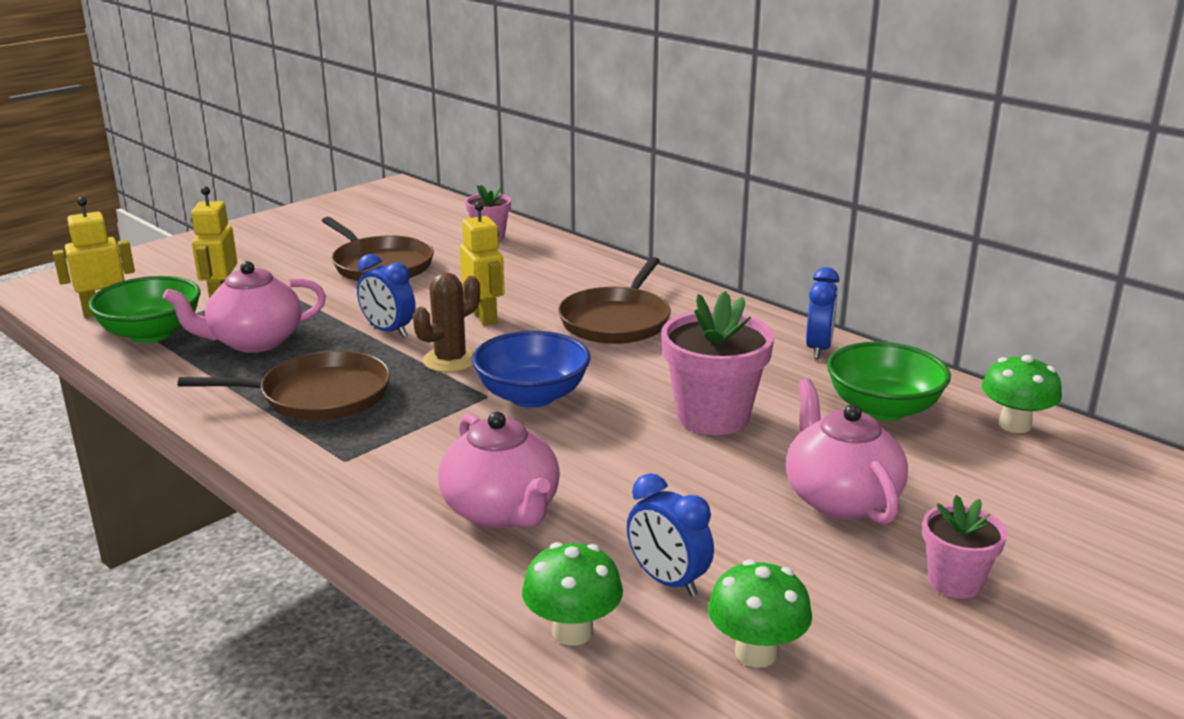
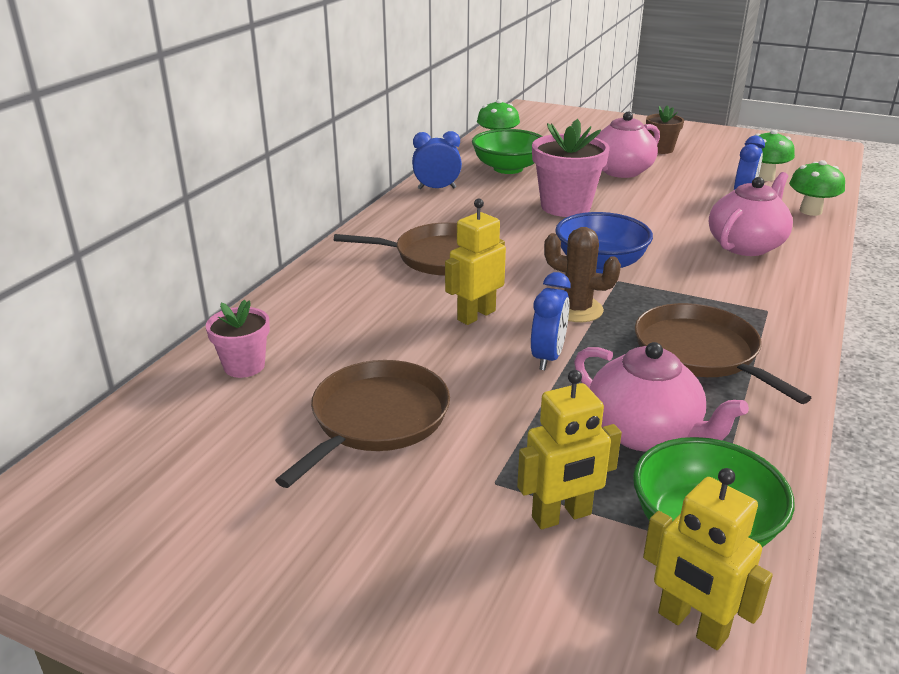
camera: 110 degrees left, 5 degrees up
(955, 582) = (661, 149): pink flower pot -> brown flower pot

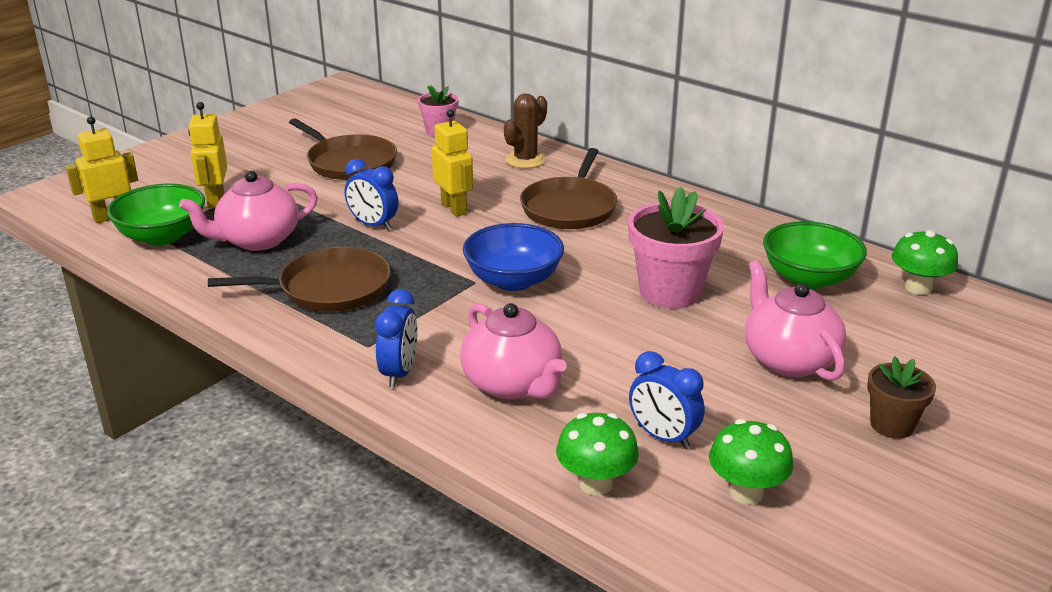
camera: 105 degrees right, 0 degrees up
(437, 188) = (746, 226): blue clock -> blue clock (399, 373)
(577, 309) = (435, 250): brown cactus -> brown cactus (525, 160)

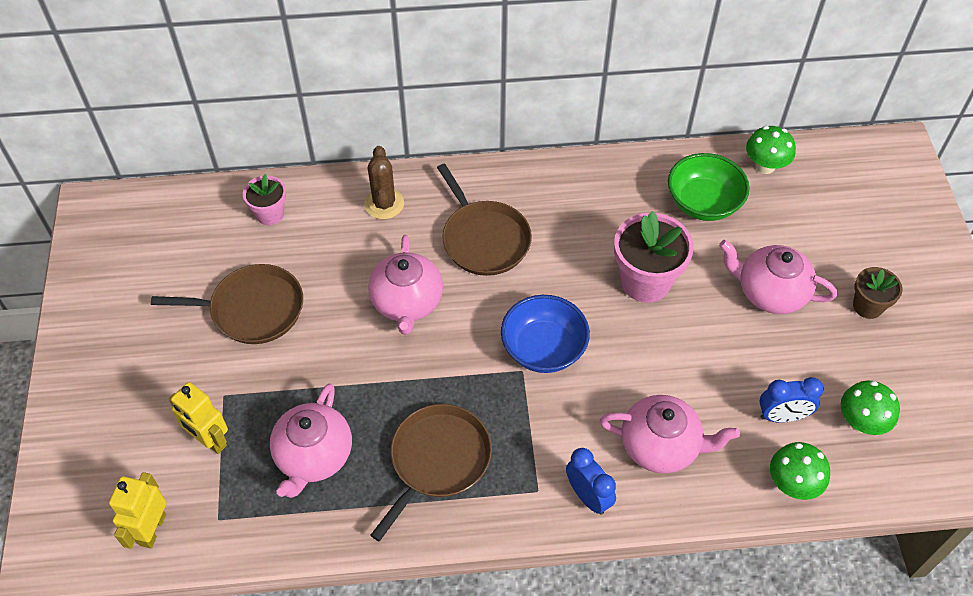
camera: 45 degrees left, 25 degrees up
(162, 236) = (232, 515): green bowl -> none
(373, 225) = (375, 368): blue clock -> none
(454, 208) = (407, 302): yellow robot -> pink teapot

